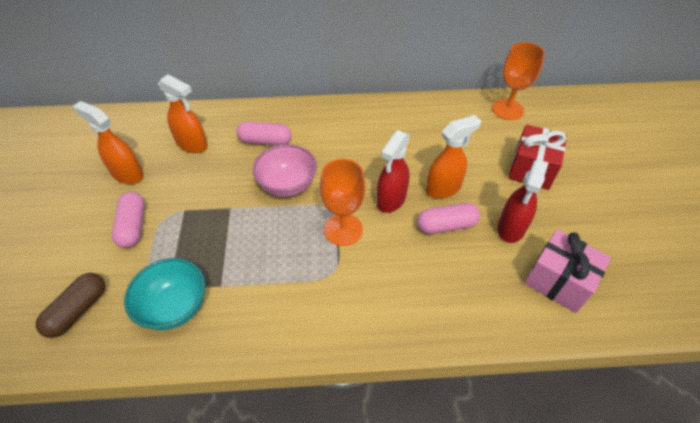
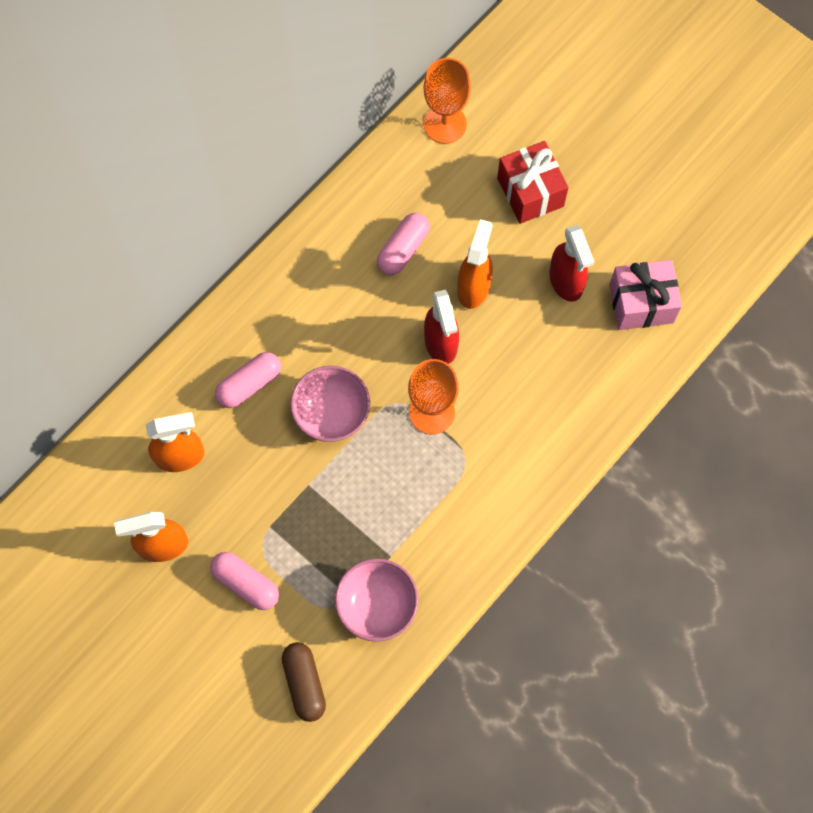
camera: 45 degrees left, 20 degrees up
(175, 307) = (377, 606): turquoise bowl -> pink bowl
(446, 225) = (512, 327): pink capsule -> pink capsule (403, 249)

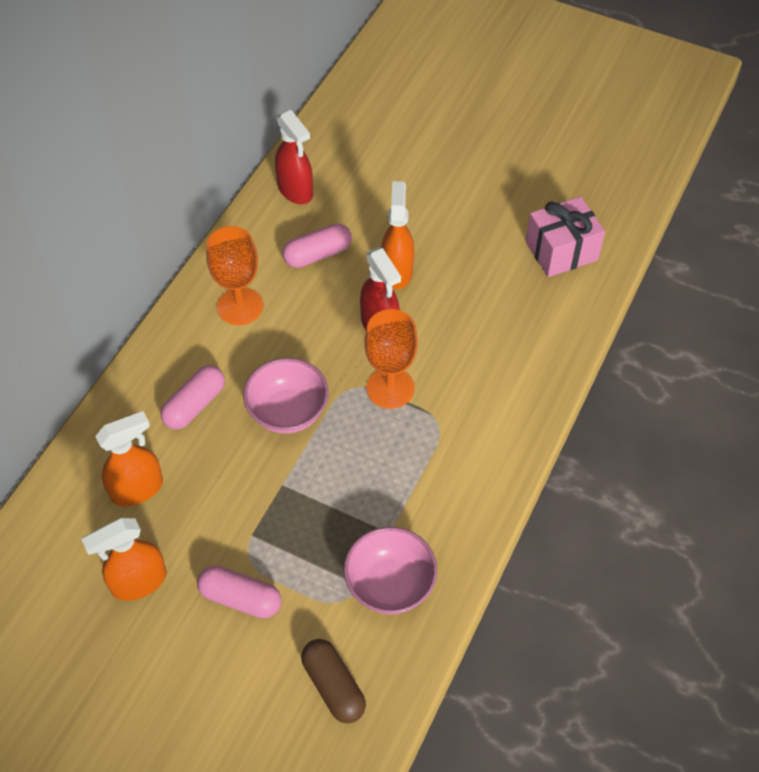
camera: 15 degrees left, 15 degrees down
(403, 249) = (318, 254): pink capsule -> pink capsule turned 45 degrees clockwise
(445, 124) = (326, 147): orange goblet -> orange goblet (240, 306)
(530, 192) = (424, 184): red gift -> none
(566, 281) = (484, 248): red spray bottle -> red spray bottle (295, 191)

